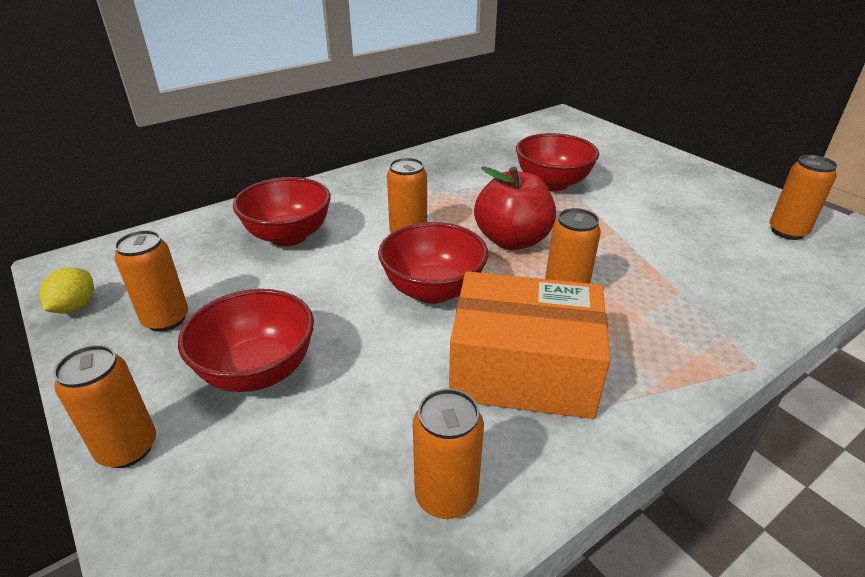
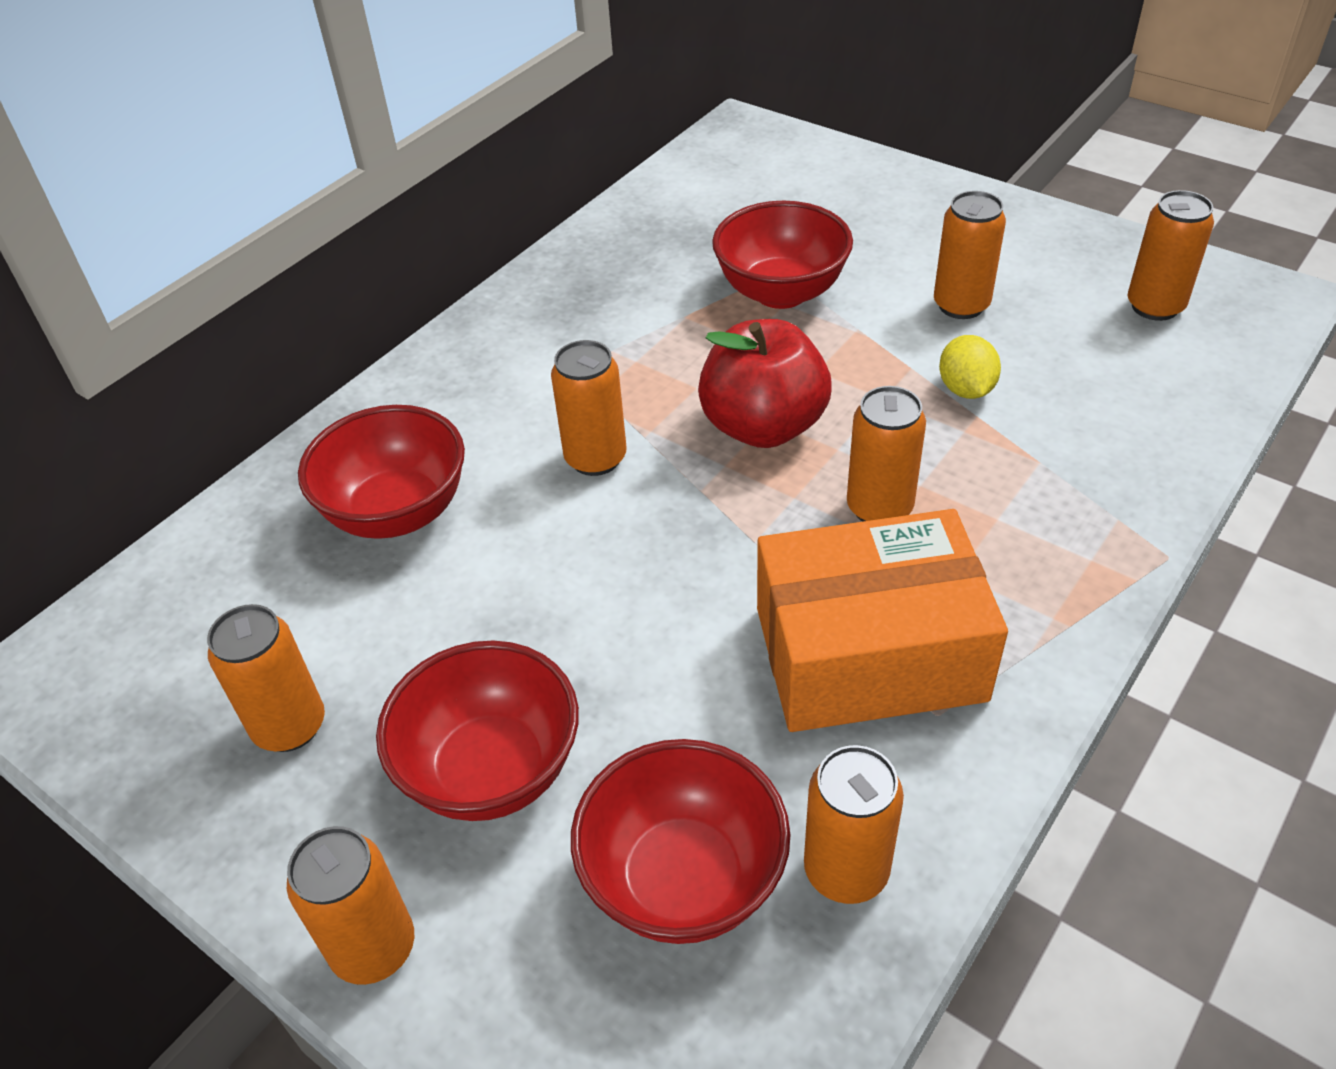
camera: 15 degrees left, 10 degrees up
(75, 307) = (117, 748): yellow lemon -> yellow lemon (966, 389)
(433, 290) = (683, 554): red bowl -> red bowl (683, 879)
(658, 208) = (961, 305): none -> orange can

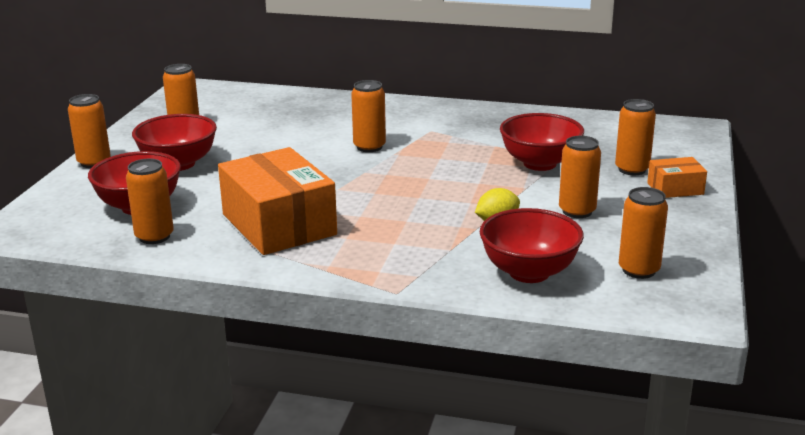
camera: 65 degrees right, 20 degrees down
(397, 512) = (307, 118): red bowl -> red bowl (529, 272)
(763, 426) = (422, 177): red apple -> none
(879, 508) = (381, 213): orange can -> orange can (632, 169)
(927, 205) = (675, 188): none -> orange box

